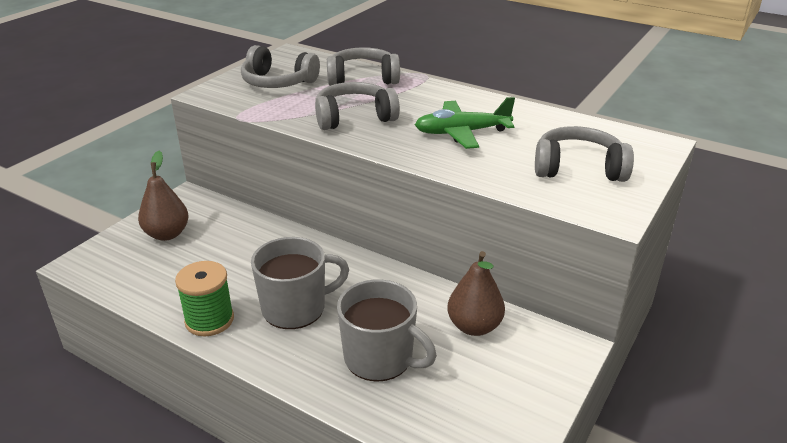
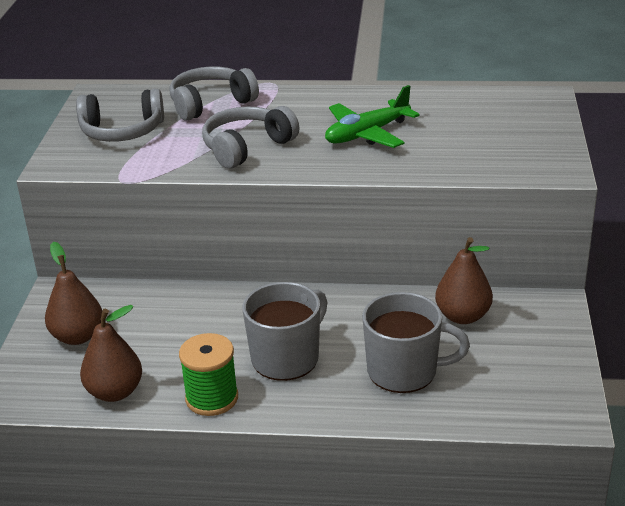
camera: 25 degrees left, 0 degrees up
(149, 287) = (115, 392): none -> brown pear
(578, 168) = (499, 139): grey headphones -> none

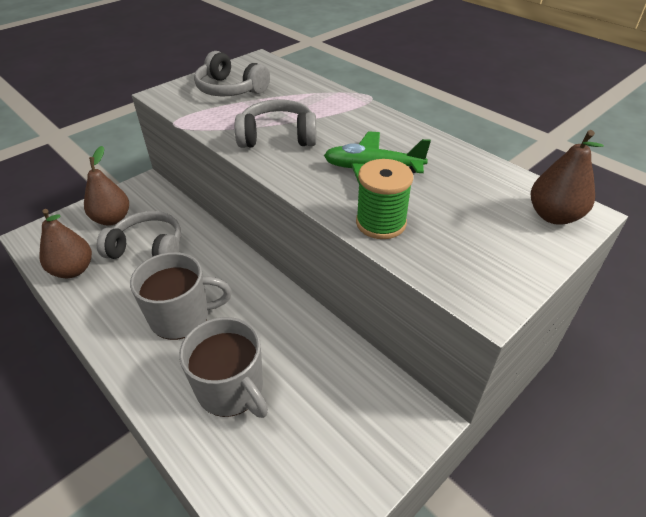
camera: 40 degrees right, 10 degrees up
(211, 104) = (308, 94): grey headphones -> grey headphones (148, 248)
(212, 398) = (105, 314): green spool -> green spool (381, 223)
(463, 316) = (334, 372): brown pear -> brown pear (554, 216)

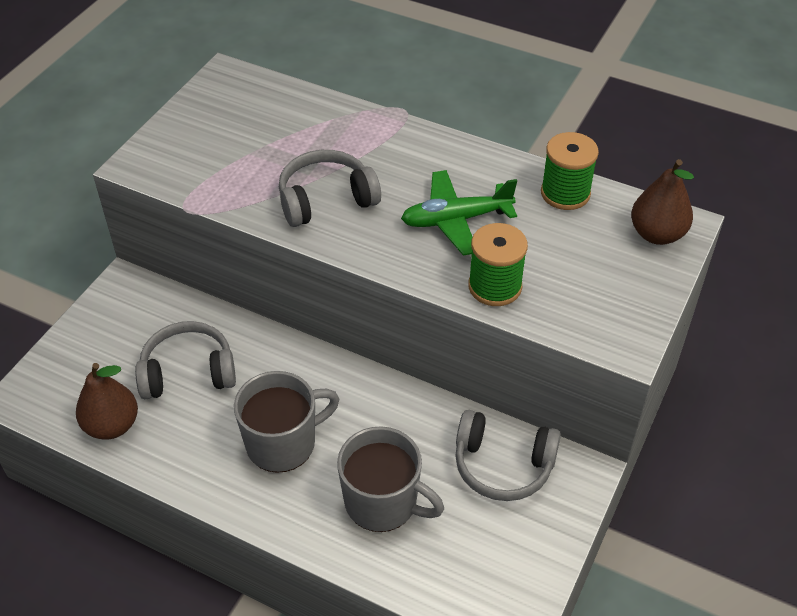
camera: 20 degrees left, 5 degrees up
(112, 219) = (113, 345): brown pear -> none
(230, 89) = (221, 137): grey headphones -> grey headphones (503, 465)
(477, 169) = (565, 193): none -> green spool

